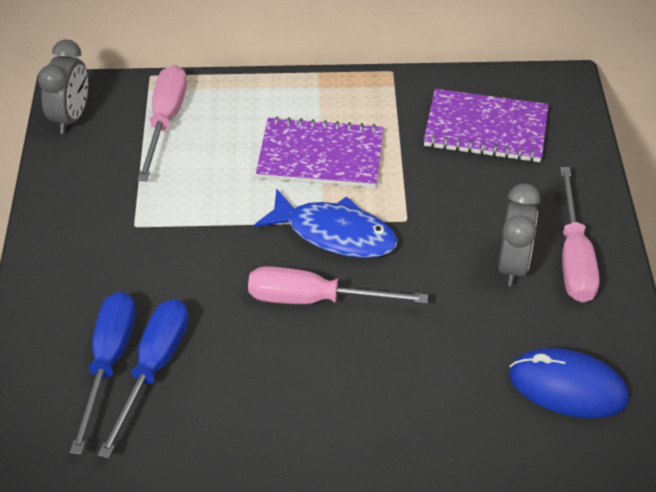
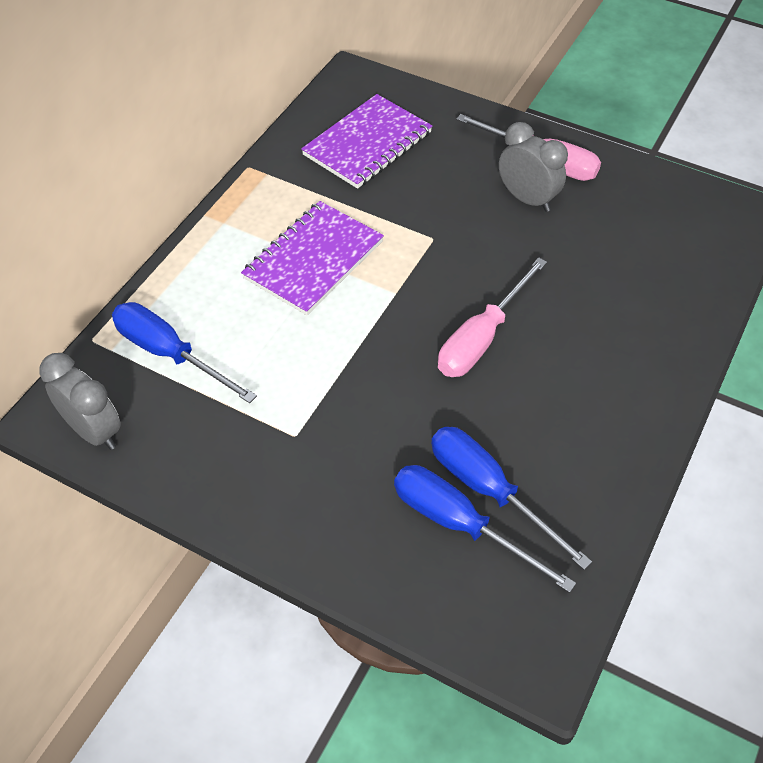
camera: 60 degrees left, 5 degrees up
(165, 121) = (170, 354): pink screwdriver -> blue screwdriver
(335, 233) = (415, 291): blue fish -> none
(567, 387) = (665, 227): blue mouse -> none

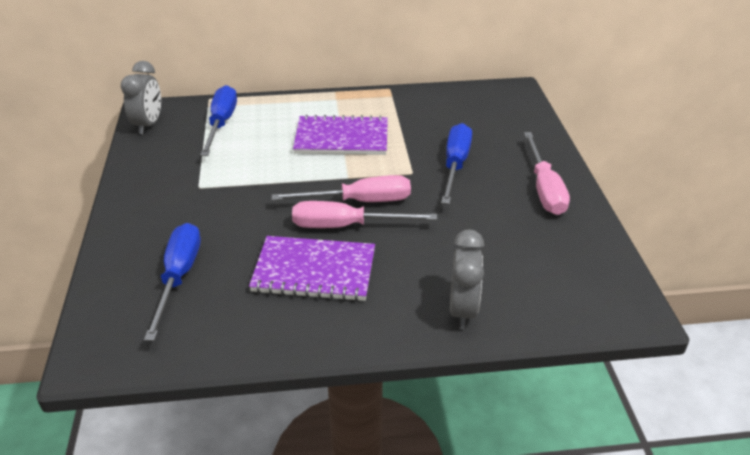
camera: 55 degrees right, 15 degrees down
(367, 144) = (463, 117): purple notebook -> purple notebook (314, 271)
(448, 306) = (359, 201): none -> pink screwdriver
(489, 491) = (216, 279): blue screwdriver -> blue screwdriver (455, 165)
(527, 199) = (498, 196): grey clock -> grey clock (463, 310)

